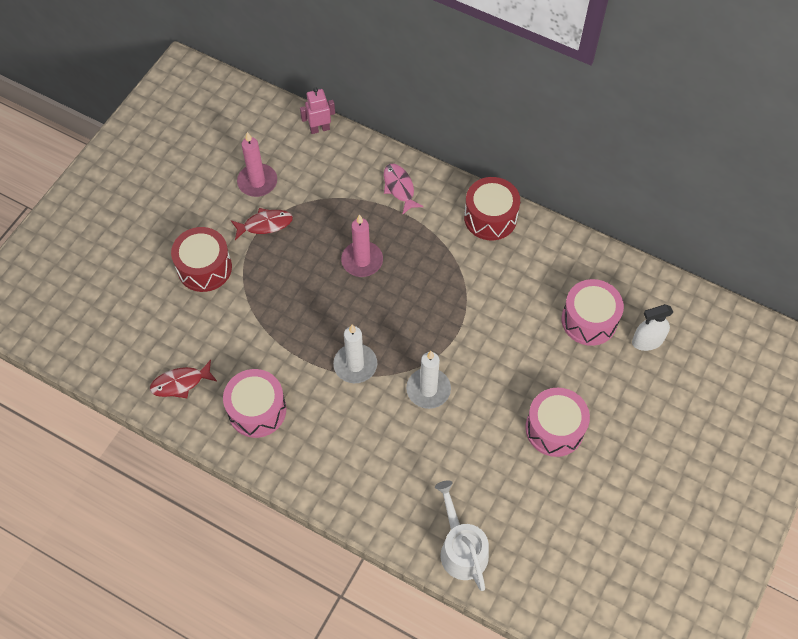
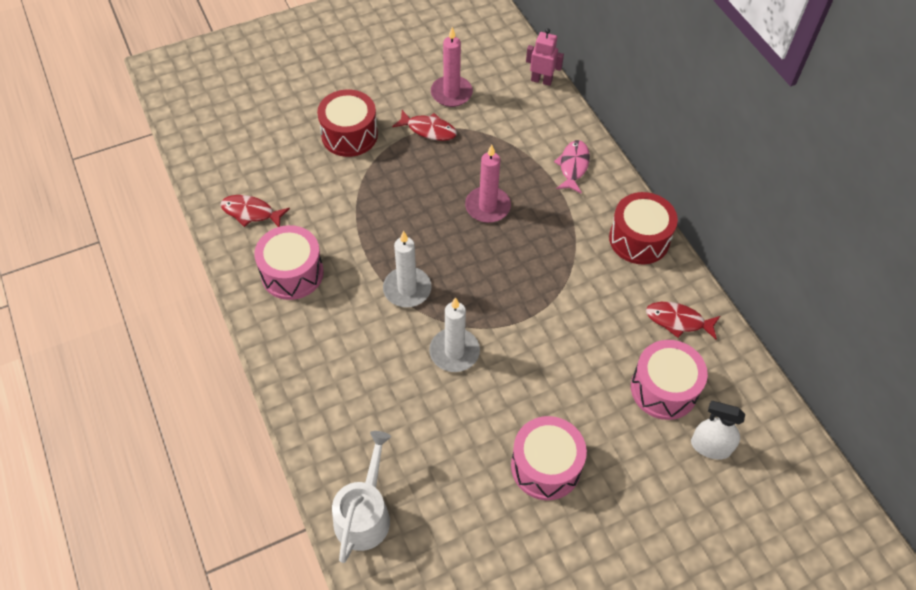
camera: 35 degrees right, 5 degrees down
(562, 263) = (678, 321): none -> red fish

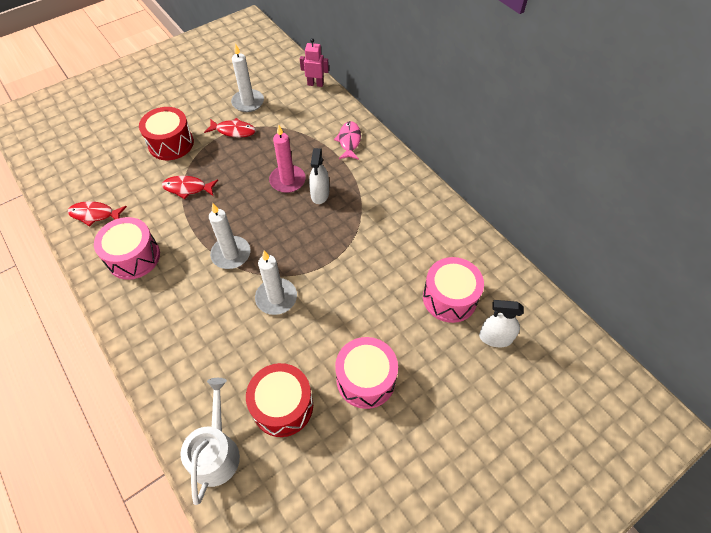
camera: 10 degrees left, 0 degrees up
(451, 93) = (248, 102): pink candle -> white candle
(525, 231) = (320, 194): none -> white spray bottle
(639, 239) = (409, 186): red drum -> red drum (282, 406)
(678, 321) = (450, 243): red fish -> red fish (187, 188)

